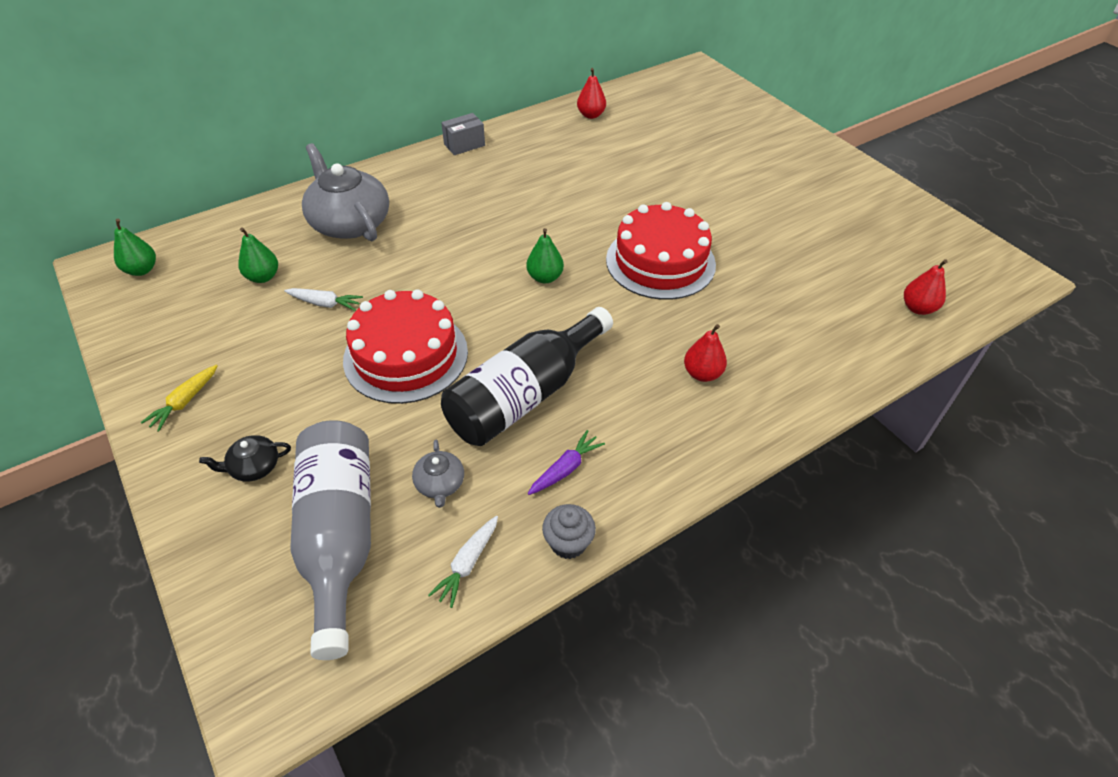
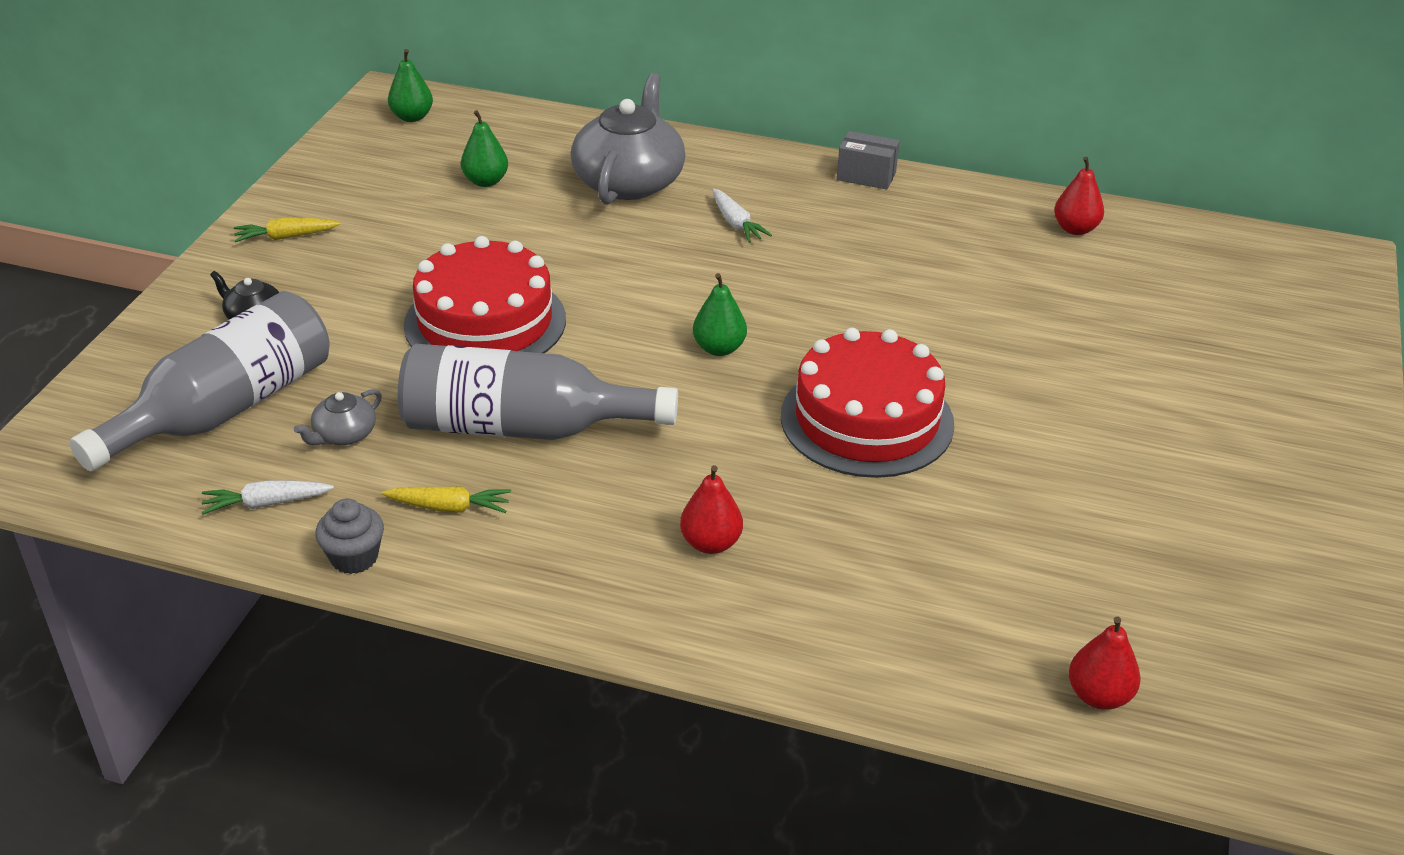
camera: 50 degrees right, 10 degrees down
(325, 303) = (495, 235): white carrot -> white carrot (736, 223)
(525, 395) = (521, 427): black bottle -> grey bottle
(565, 469) = (449, 507): purple carrot -> yellow carrot

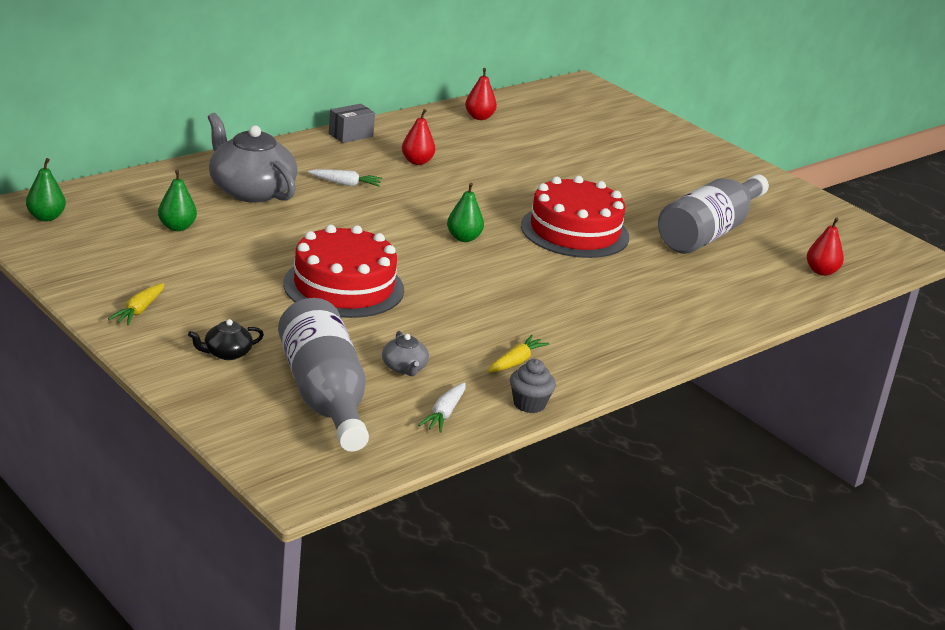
camera: 60 degrees left, 10 degrees down
(521, 427) = (466, 316): grey bottle -> grey bottle (709, 233)
(711, 543) = (628, 307): red pear -> red pear (417, 162)

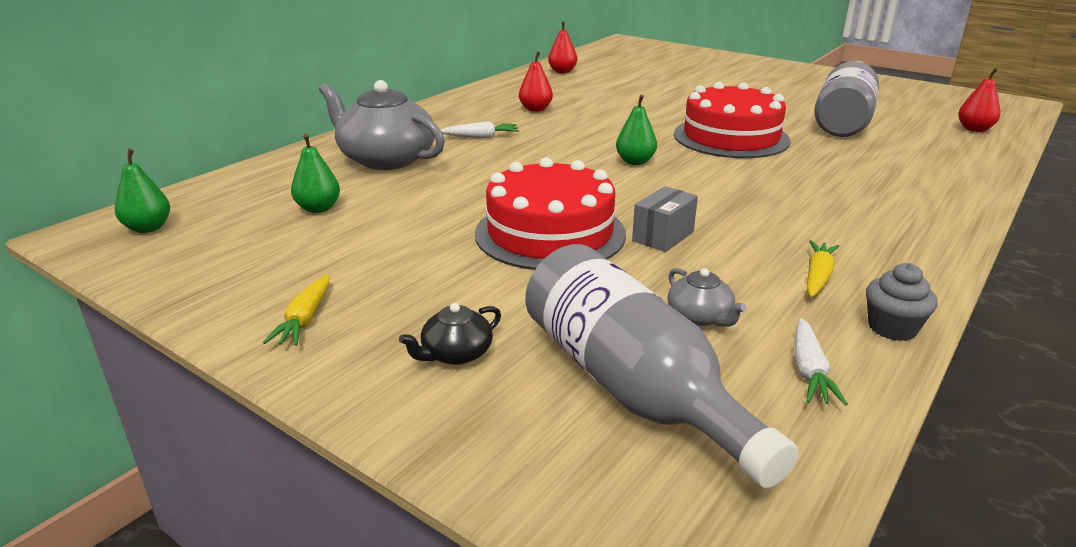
camera: 10 degrees left, 0 degrees up
(350, 135) = (458, 100): grey box -> grey box (663, 236)

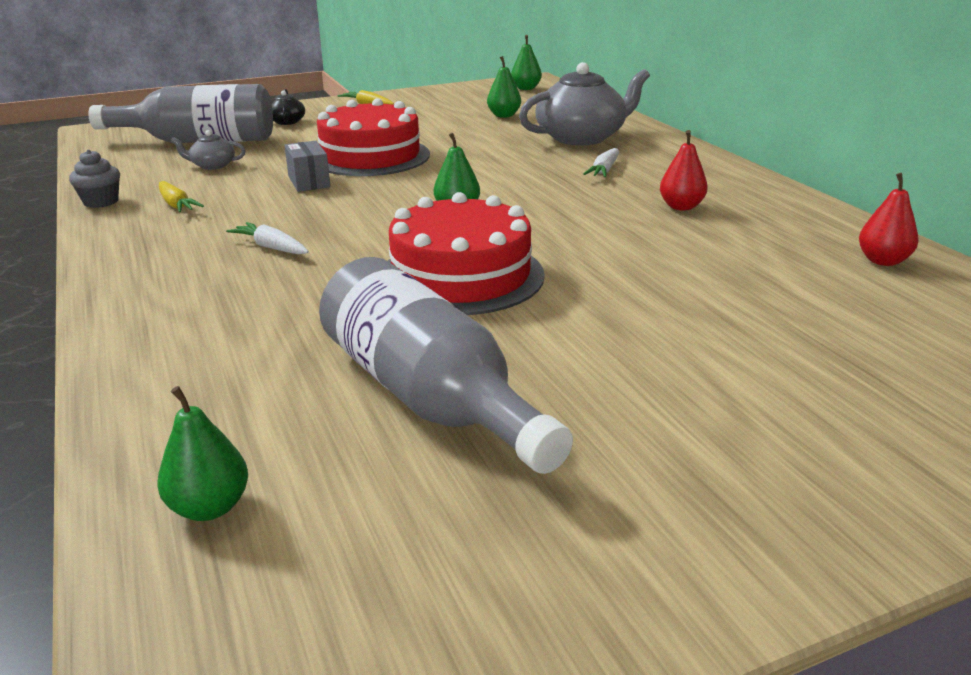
camera: 120 degrees right, 0 degrees up
(809, 371) = (128, 172): white carrot -> white carrot (271, 247)
(974, 129) = (210, 507): red pear -> green pear

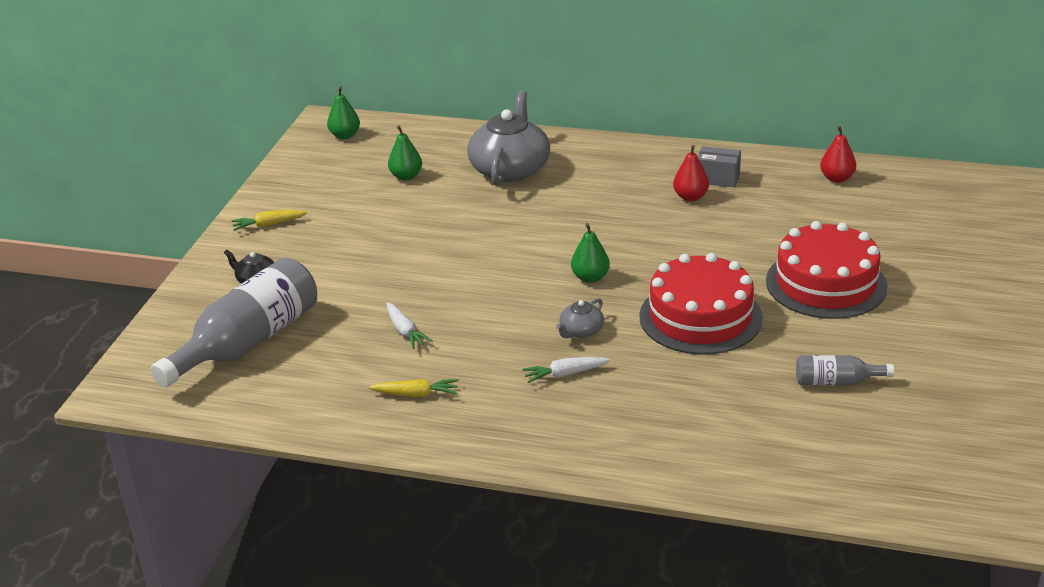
camera: 50 degrees left, 5 degrees up
(101, 202) = (356, 431): grey cupcake -> none
(210, 507) = (877, 480): green pear -> none
(212, 165) = (334, 353): grey teapot -> grey teapot (581, 331)
(309, 182) = (445, 319): grey box -> grey box (718, 178)
(370, 156) = (421, 272): red cake -> red cake (826, 283)
(429, 396) = (836, 382): grey bottle -> grey bottle, size x0.47
(604, 170) = (591, 192): white carrot -> white carrot (405, 331)

